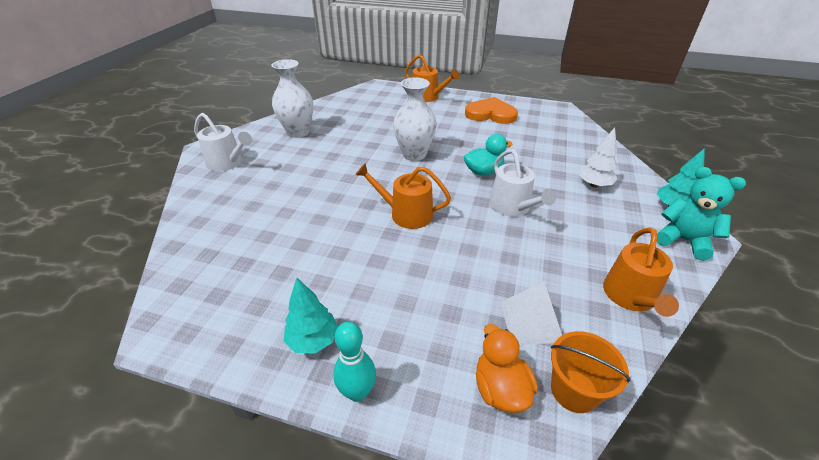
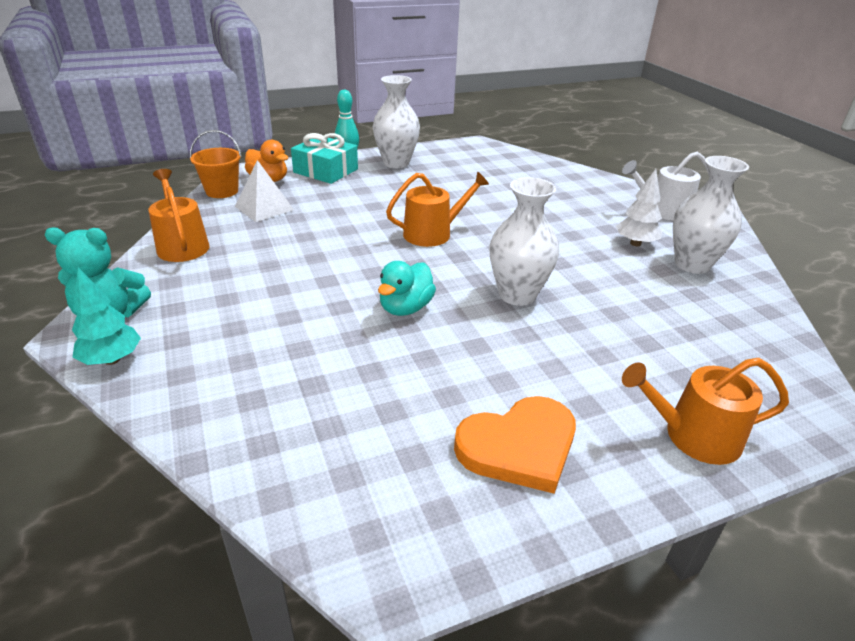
camera: 140 degrees right, 5 degrees down
(313, 340) = (396, 163): turquoise tree -> white vase
(412, 371) = (326, 171): none -> turquoise gift
(512, 207) = (333, 278): white watering can -> none
(594, 185) = (238, 351): white tree -> white tree (635, 243)

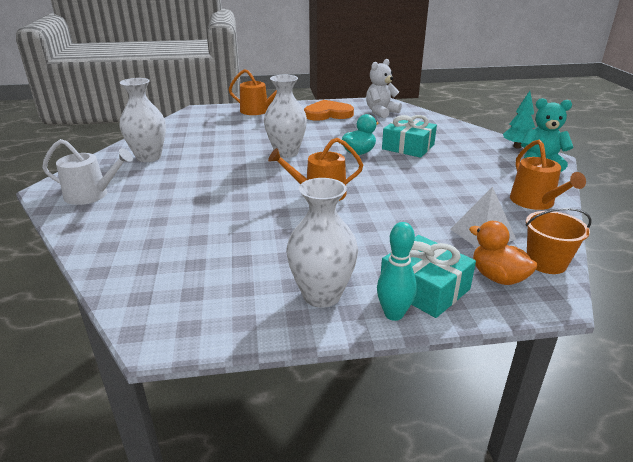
camera: 165 degrees left, 5 degrees down
(323, 333) = (408, 147): none -> turquoise gift
(385, 479) = (381, 112): none -> white teddy bear
(635, 243) = (164, 172): white tree -> none

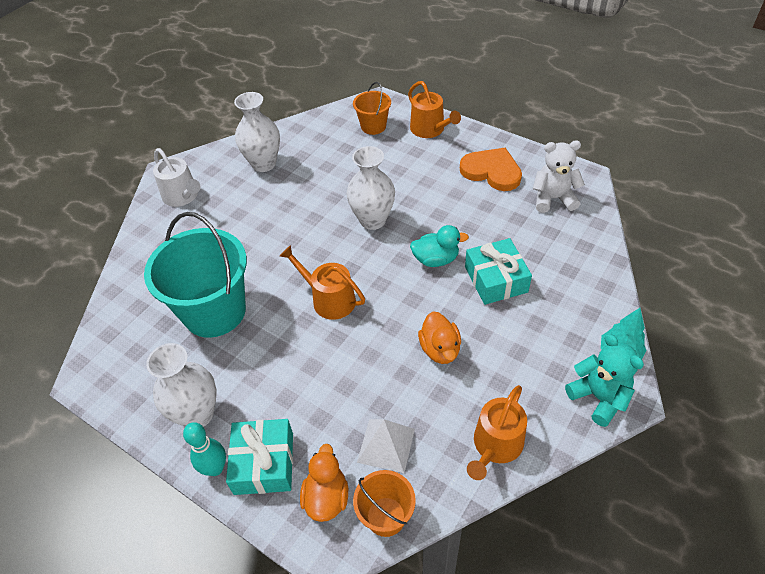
camera: 45 degrees right, 20 degrees up
(214, 119) = (373, 126): none -> orange bucket
(234, 237) = (214, 311): none -> turquoise bucket
(431, 183) = (440, 349): none -> orange duck

